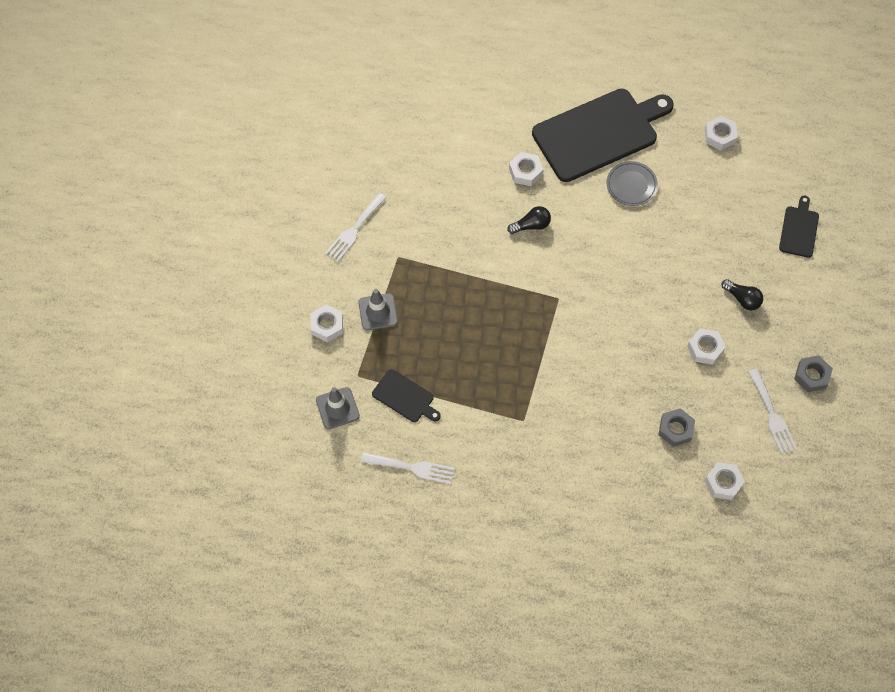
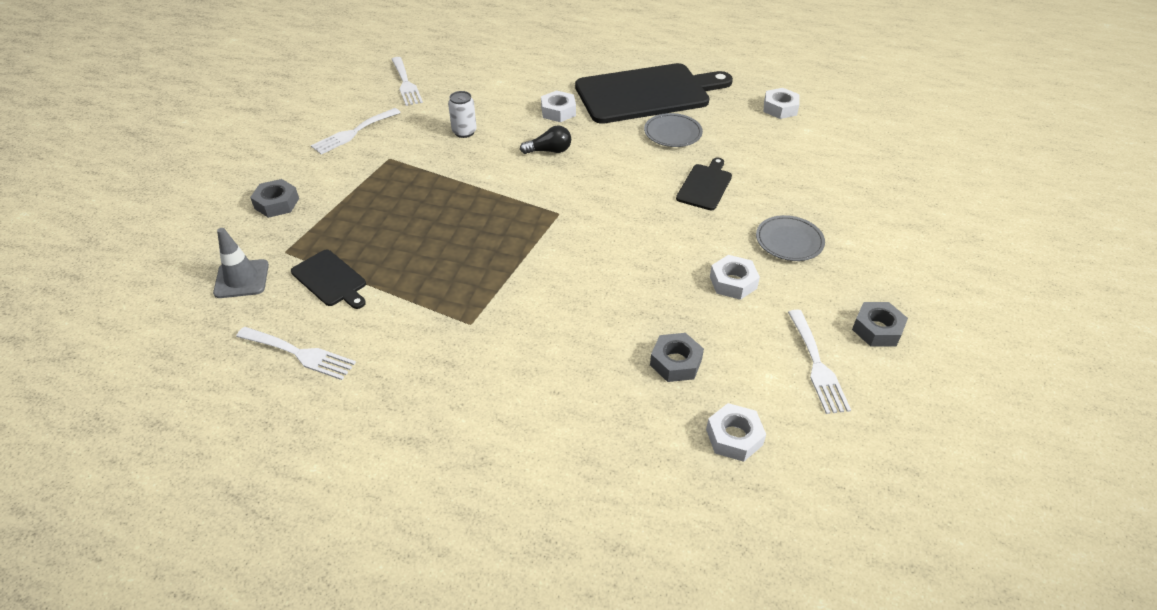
camera: 10 degrees right, 20 degrees down
(327, 325) = (277, 203): white nut -> grey nut
(375, 154) = (406, 83): none -> white fork
(378, 312) = (341, 199): grey traffic cone -> none
(451, 213) = (464, 132): none -> white can
(742, 299) = (789, 241): black light bulb -> grey plate
(799, 229) = (867, 189): black cutting board -> black cutting board (705, 185)

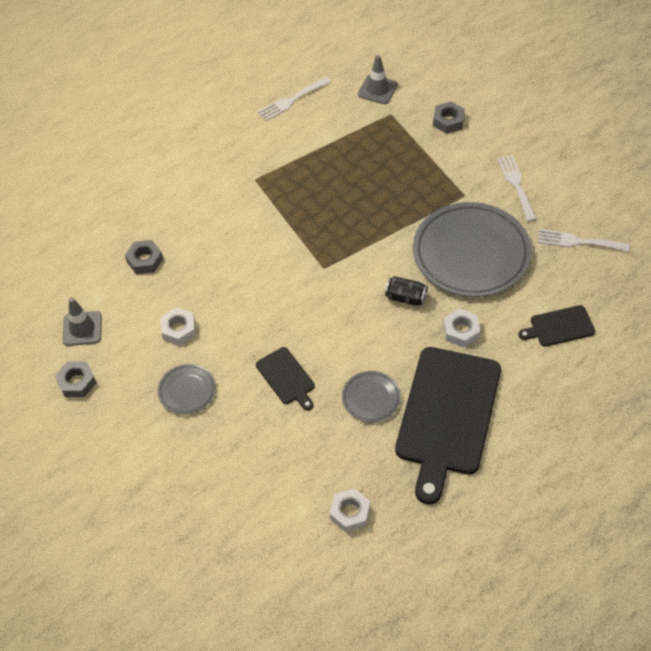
camera: 125 degrees right, 10 degrees up
(330, 280) = (345, 128): black cutting board -> black cutting board (559, 326)
(464, 132) = (471, 253): white can -> grey plate
(549, 151) = (405, 298): black light bulb -> black can
(734, 437) = (77, 257): white nut -> none
(817, 365) = (82, 329): white fork -> grey traffic cone

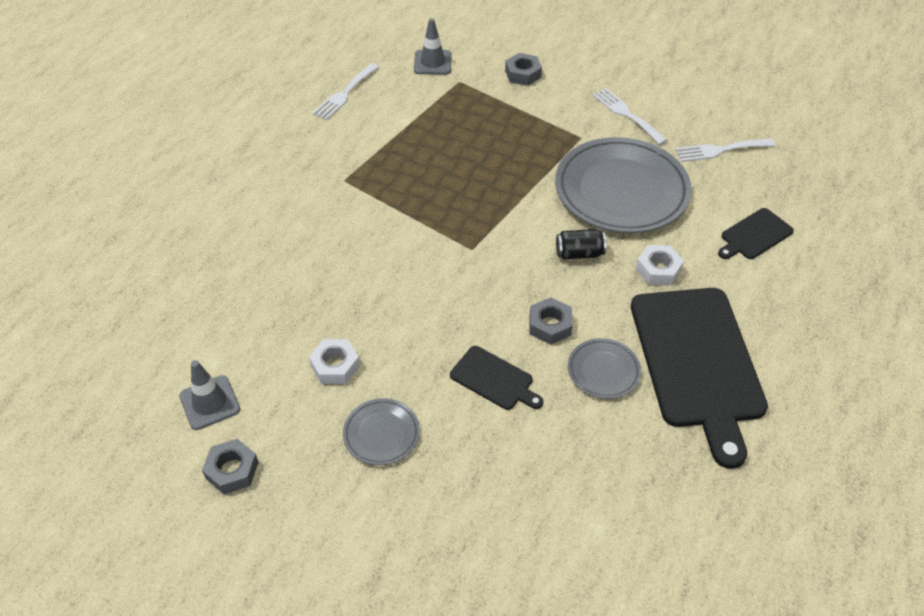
camera: 25 degrees left, 5 degrees down
(145, 260) = (254, 300): grey nut -> grey nut (550, 325)
(350, 513) = (655, 511): white nut -> none

